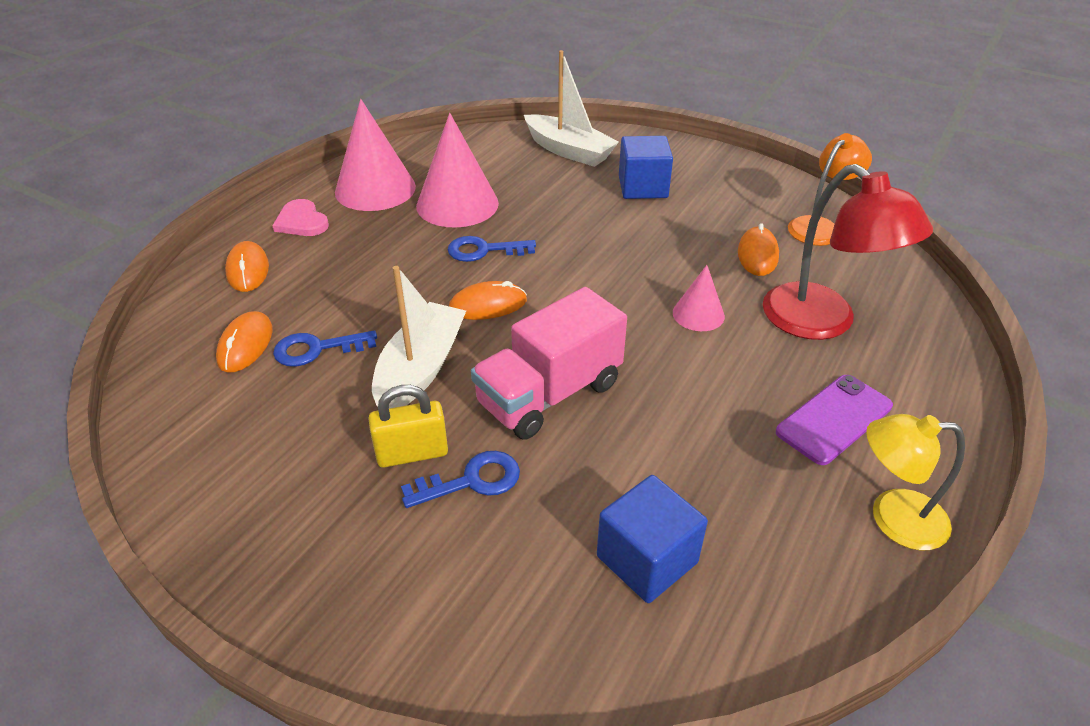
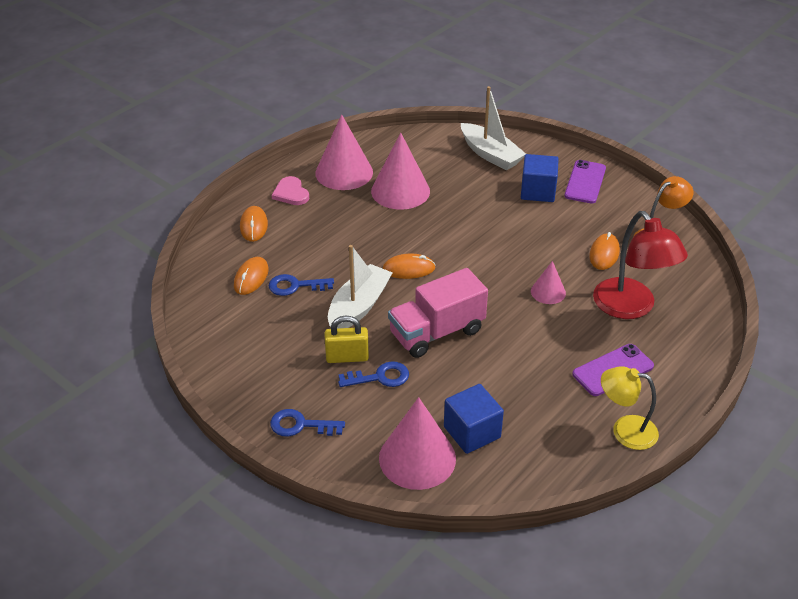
camera: 10 degrees right, 0 degrees up
(484, 250) = (413, 229): blue key -> blue key (301, 425)
(563, 626) = (417, 458): none -> pink cone
(700, 171) = (585, 182): none -> purple phone

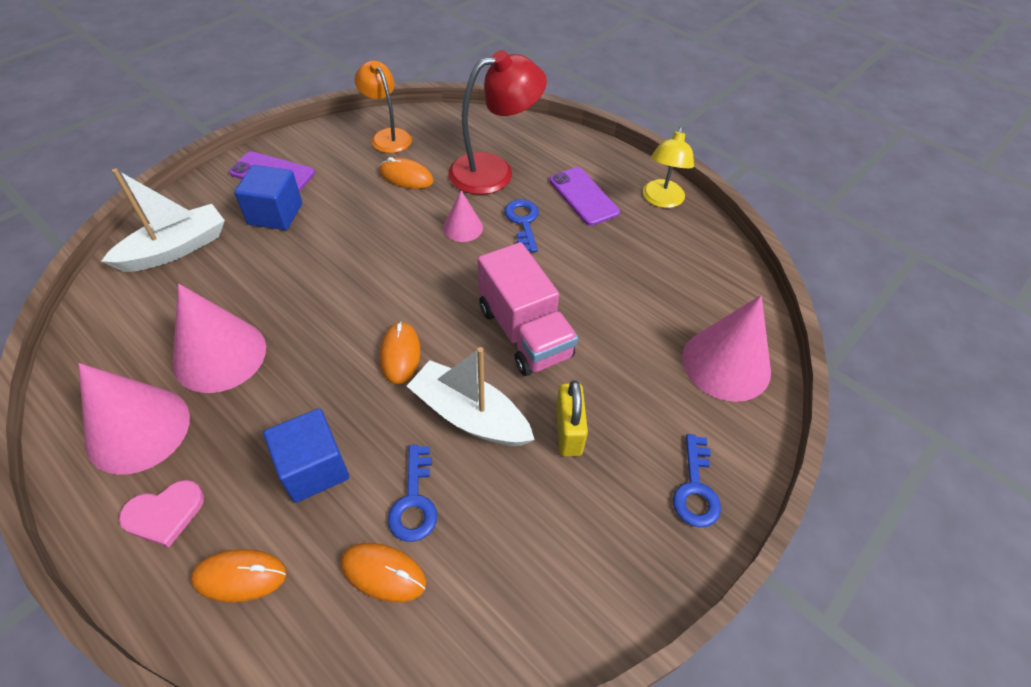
camera: 90 degrees left, 10 degrees up
(379, 377) = (603, 395): blue key -> blue key (523, 222)
(472, 432) = (680, 312): blue cube -> blue cube (313, 468)

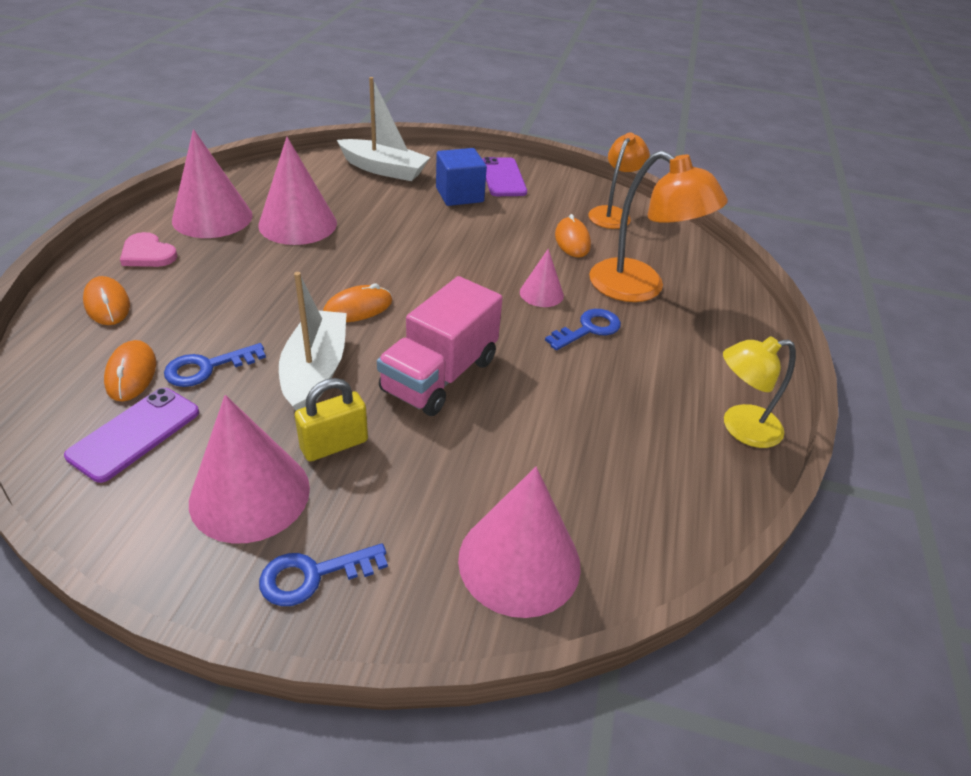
camera: 60 degrees right, 10 degrees down
(313, 468) = (215, 304): blue cube -> none
(494, 171) = (640, 288): red lamp -> orange lamp
(583, 196) = (673, 361): purple phone -> purple phone (134, 433)
(597, 509) = (250, 494): none -> pink cone

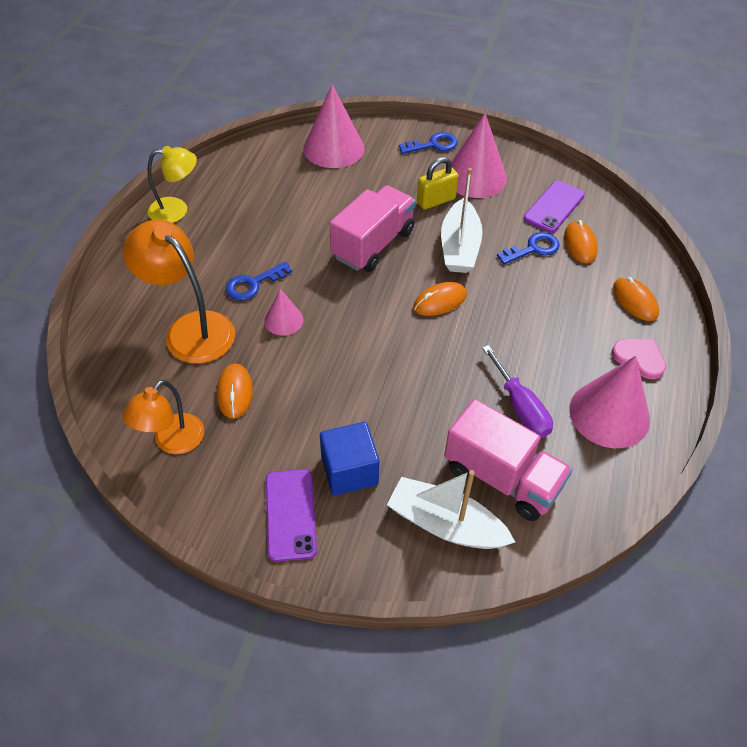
camera: 175 degrees left, 10 degrees up
(298, 224) = (520, 407): pink cone -> purple screwdriver
(332, 187) = (502, 478): none -> pink truck

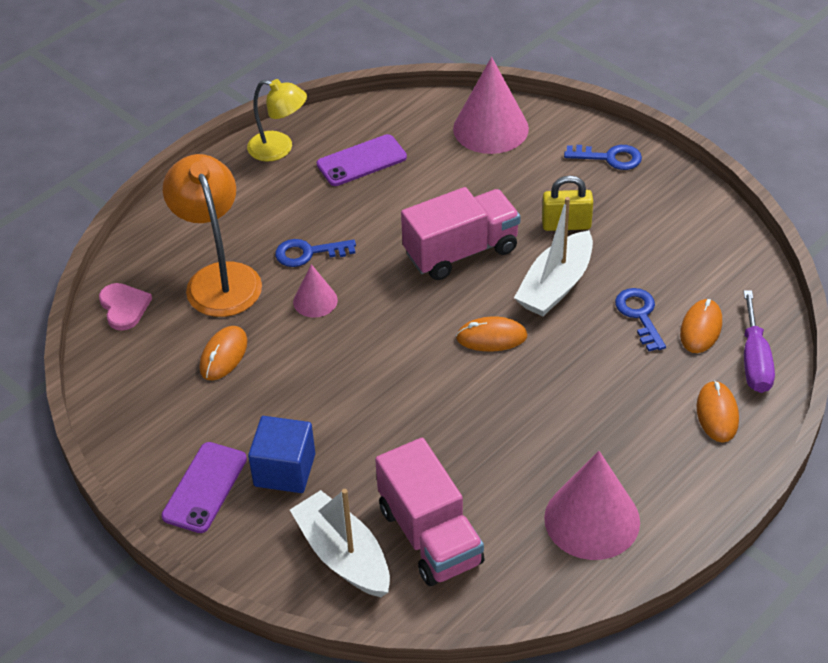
camera: 30 degrees right, 5 degrees down
(172, 442) = (139, 380): orange lamp -> none
(475, 177) = (633, 211): pink cone -> none
(520, 407) = (499, 476): purple screwdriver -> purple screwdriver (754, 360)
(533, 249) = (640, 315): blue key -> blue key turned 105 degrees counterclockwise
(554, 207) = (702, 276): purple phone -> purple phone (361, 161)
(639, 358) = (672, 476): pink heart -> pink heart (124, 307)

